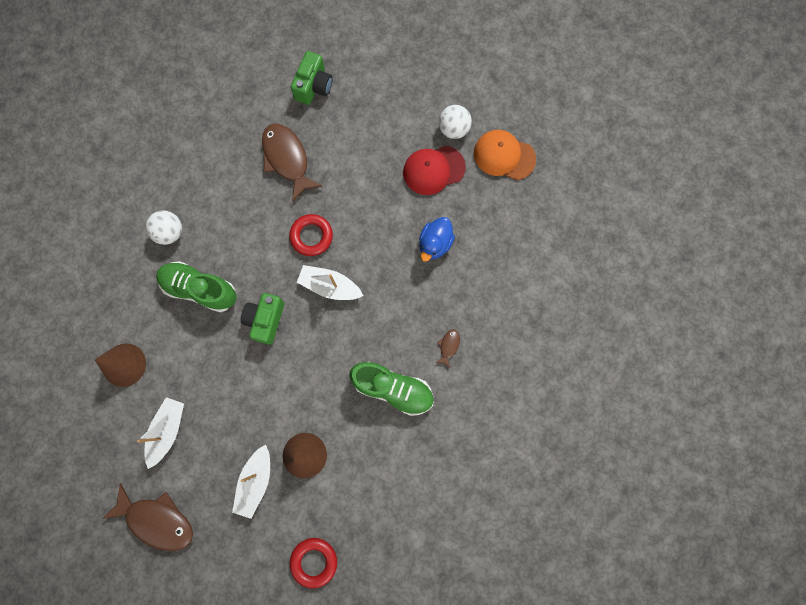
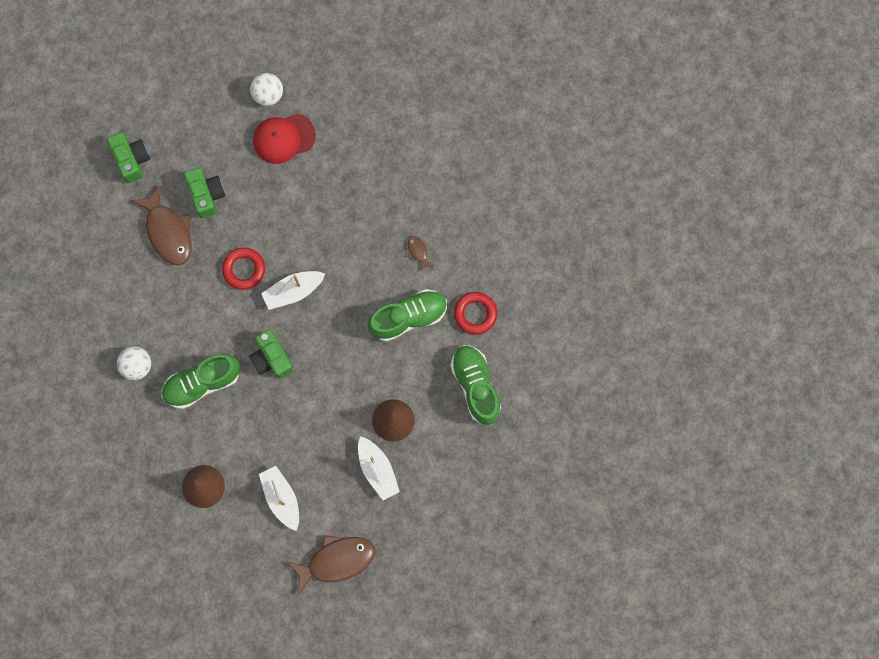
camera: 45 degrees left, 0 degrees up
(287, 159) = (168, 232): brown fish -> brown fish turned 135 degrees counterclockwise
(314, 561) = (469, 480): red ring -> red ring (475, 314)
(339, 159) = (206, 195): none -> green camera
(391, 492) = (475, 386): none -> green shoe
(433, 170) = (283, 138): red cap -> red cap turned 45 degrees clockwise
(435, 243) = (337, 190): blue duck -> none
(504, 156) = (324, 80): orange cap -> none

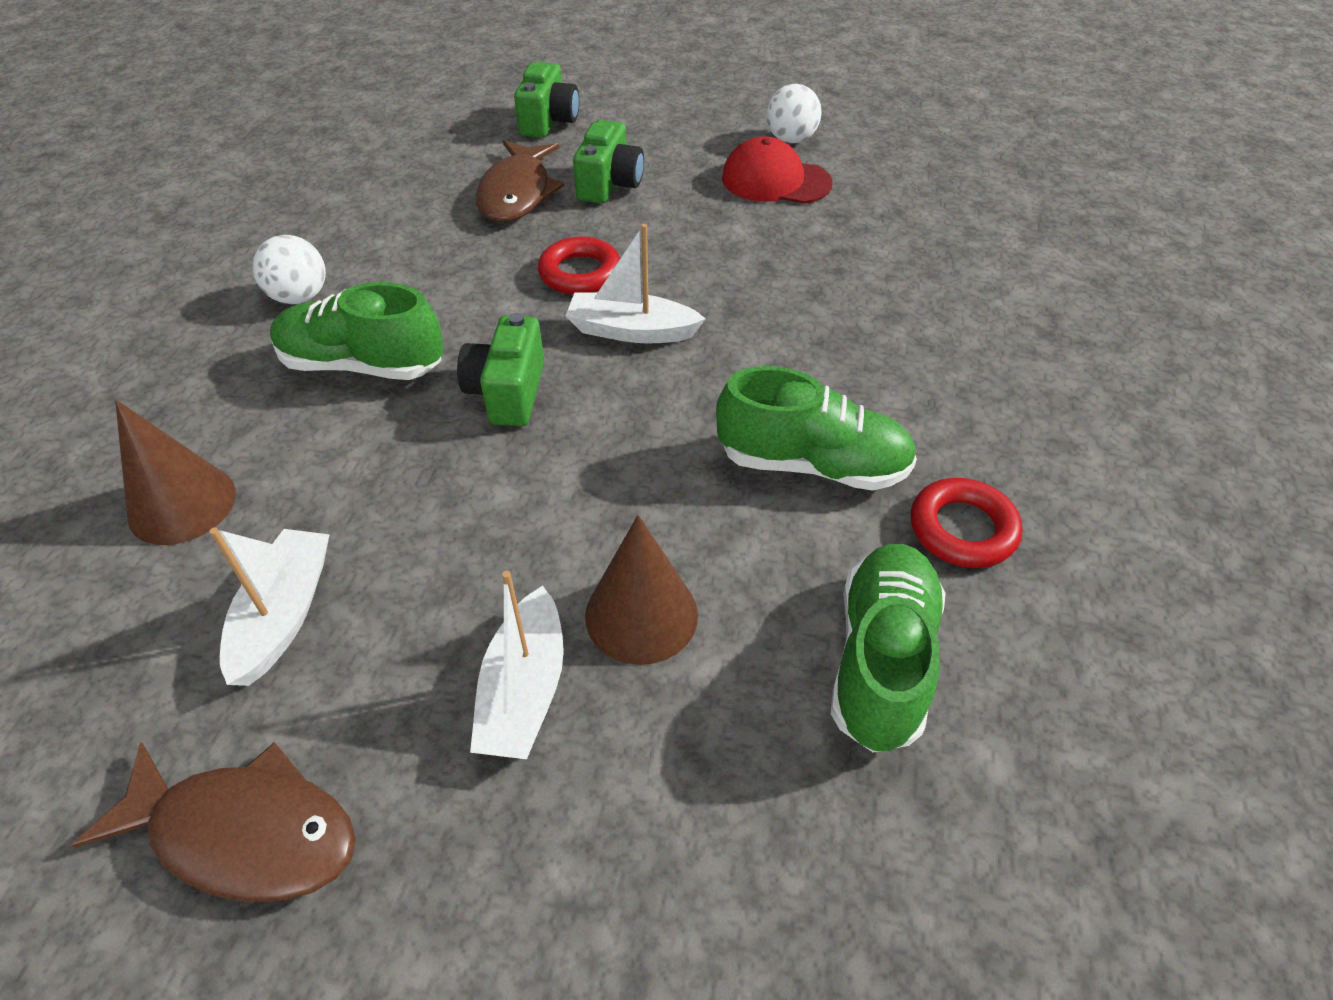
camera: 35 degrees right, 30 degrees down
(418, 252) = (901, 385): brown fish -> none

